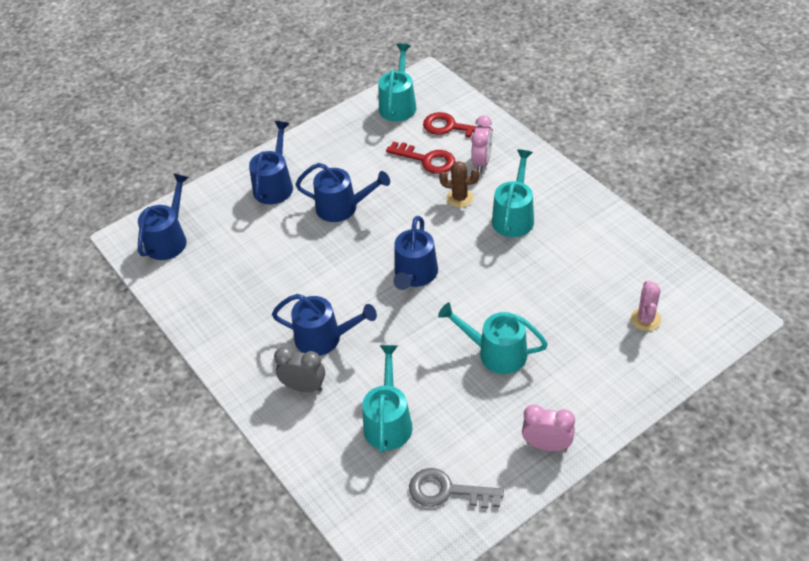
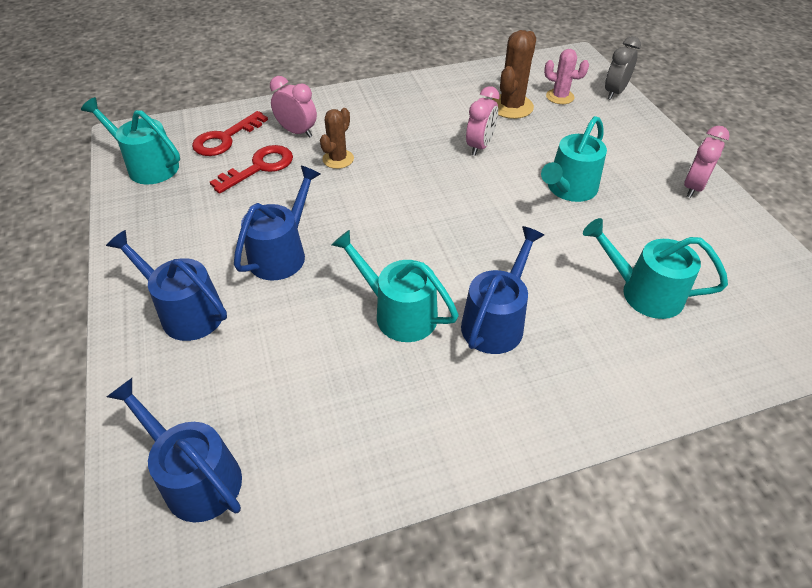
camera: 75 degrees left, 0 degrees up
(304, 387) = (571, 360): grey clock -> grey clock (614, 92)
(415, 275) = (432, 219): blue watering can -> none
(447, 491) = (745, 268): grey key -> none
(514, 217) = (391, 132): turquoise watering can -> turquoise watering can (399, 313)
(526, 279) = (479, 146): none -> pink clock
(603, 286) = (511, 107): none -> brown cactus

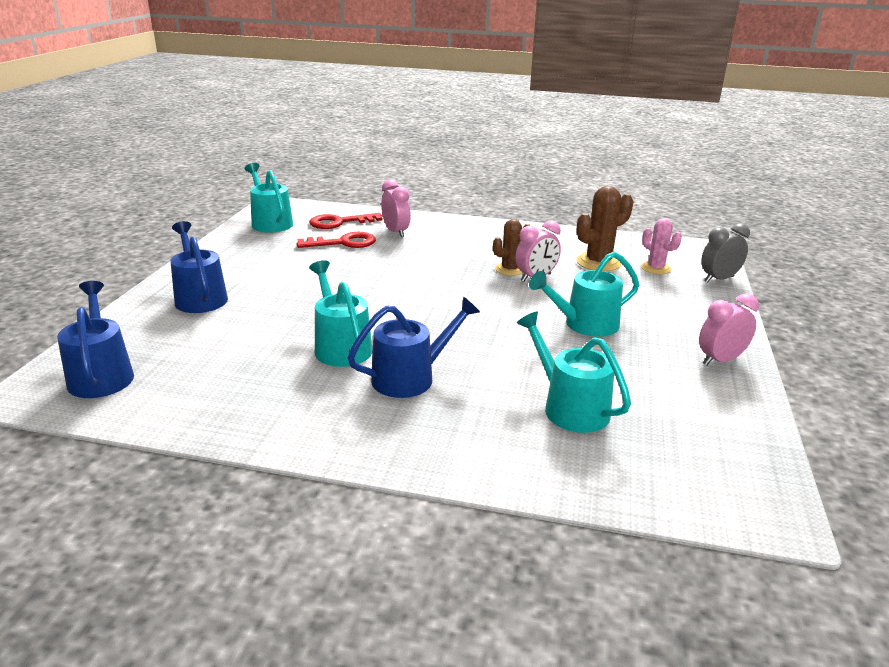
camera: 30 degrees right, 20 degrees down
(281, 253) = (299, 290): blue watering can -> none
(338, 159) = (407, 254): brown cactus -> brown cactus (510, 269)

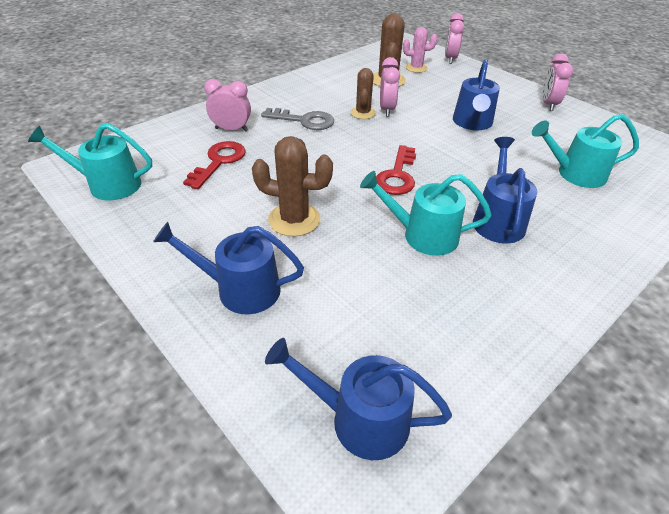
camera: 55 degrees left, 15 degrees up
(301, 290) = (294, 219): none -> brown cactus
(339, 222) = (169, 147): red key -> red key (397, 175)
(454, 251) = (304, 120): none -> grey key
(585, 324) = (472, 123): turquoise watering can -> blue watering can
(719, 279) = (450, 59): grey clock -> pink clock

